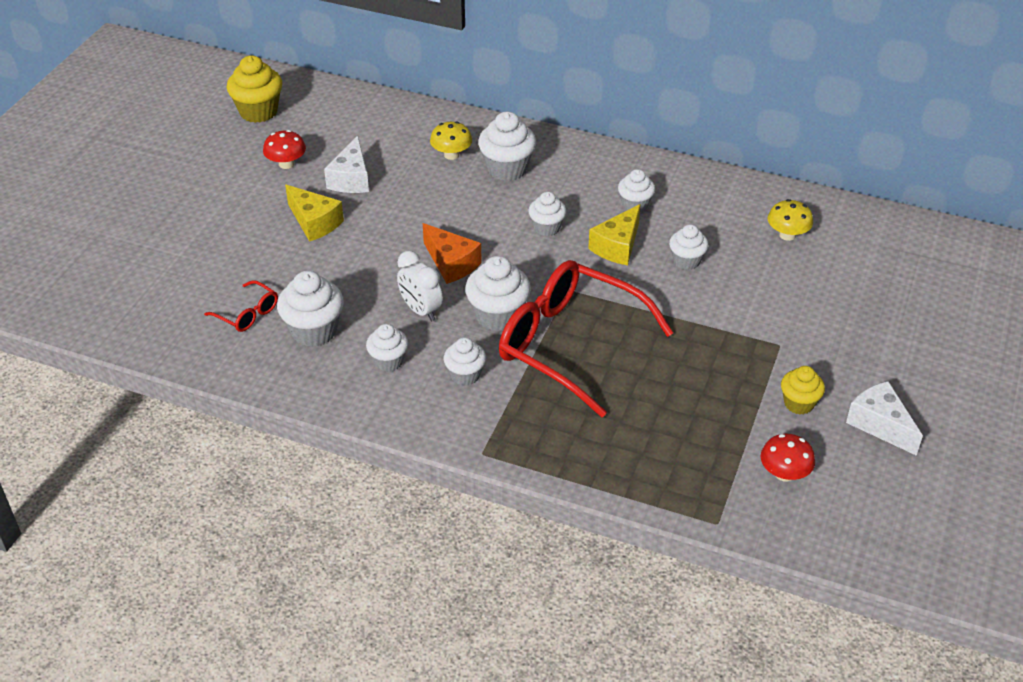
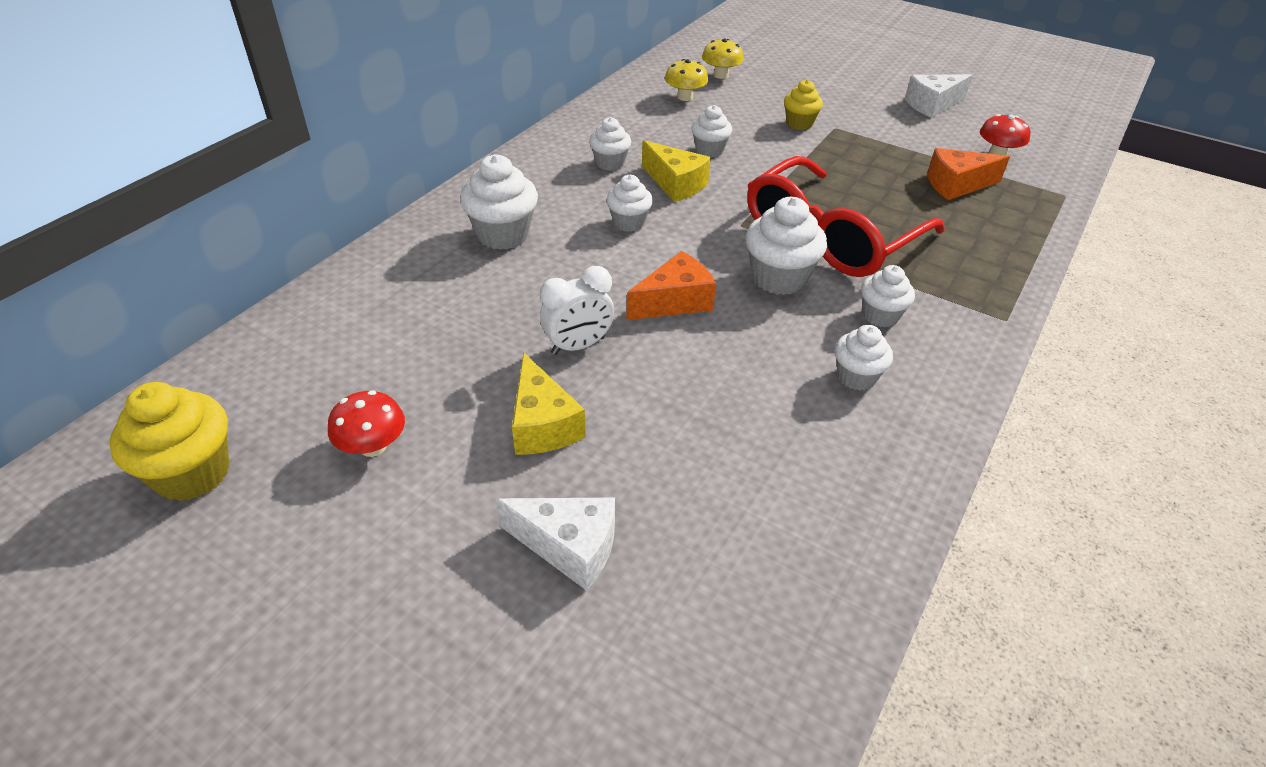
camera: 80 degrees left, 0 degrees up
(248, 314) = (745, 523): red glasses -> none
(314, 222) = (542, 424): yellow cheese -> yellow cheese turned 105 degrees clockwise
(314, 331) = (792, 446): white cupcake -> none
(351, 179) = (453, 374): white cheese -> white cheese (569, 547)
(421, 310) = (761, 338): white clock -> white clock (578, 346)
(451, 155) = (448, 274): yellow mushroom -> yellow mushroom (721, 75)
(699, 435) = (956, 185): none -> orange cheese
(799, 403) = (910, 132): yellow cupcake -> yellow cupcake (799, 124)

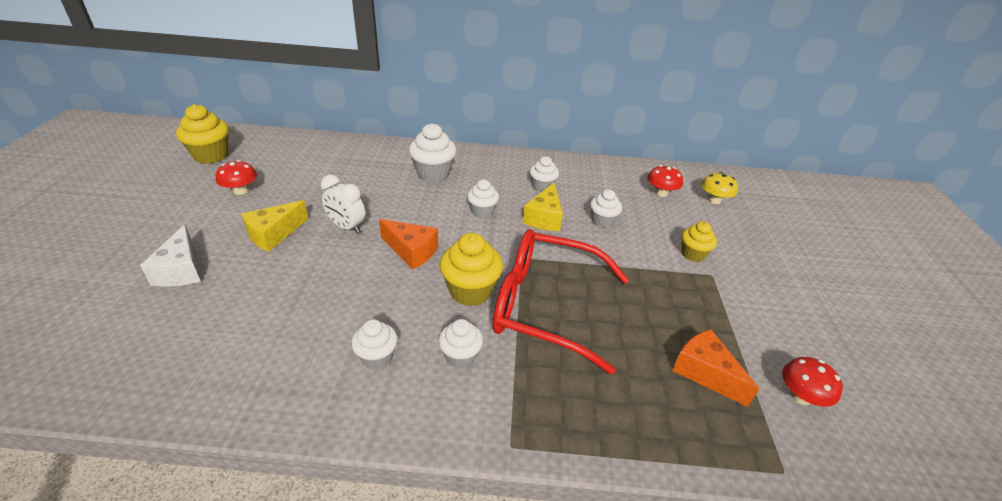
camera: 60 degrees right, 5 degrees down
(685, 97) = (661, 193): yellow mushroom -> red mushroom
(779, 278) = (470, 291): white cupcake -> yellow cupcake
(932, 105) = (835, 329): white cheese -> none

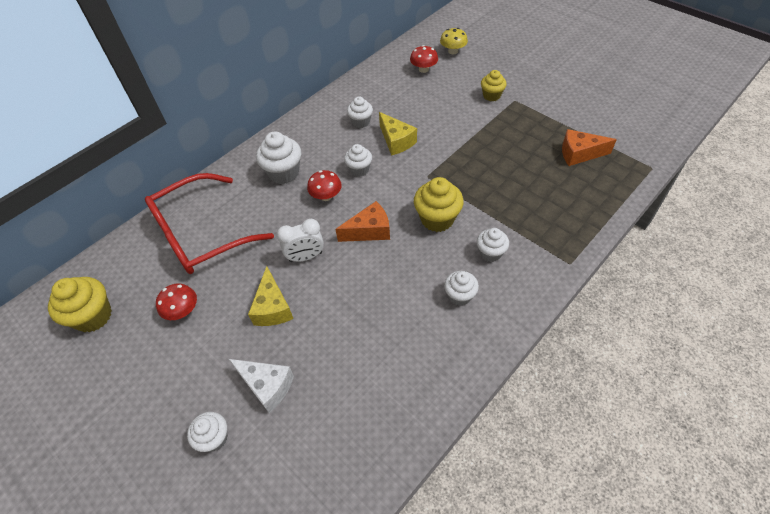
camera: 45 degrees left, 15 degrees up
(545, 306) = (480, 190): red glasses -> red glasses (200, 234)
(602, 221) = (426, 115): white cupcake -> white cupcake (214, 438)
(801, 396) = (618, 129): red mushroom -> red mushroom (326, 196)

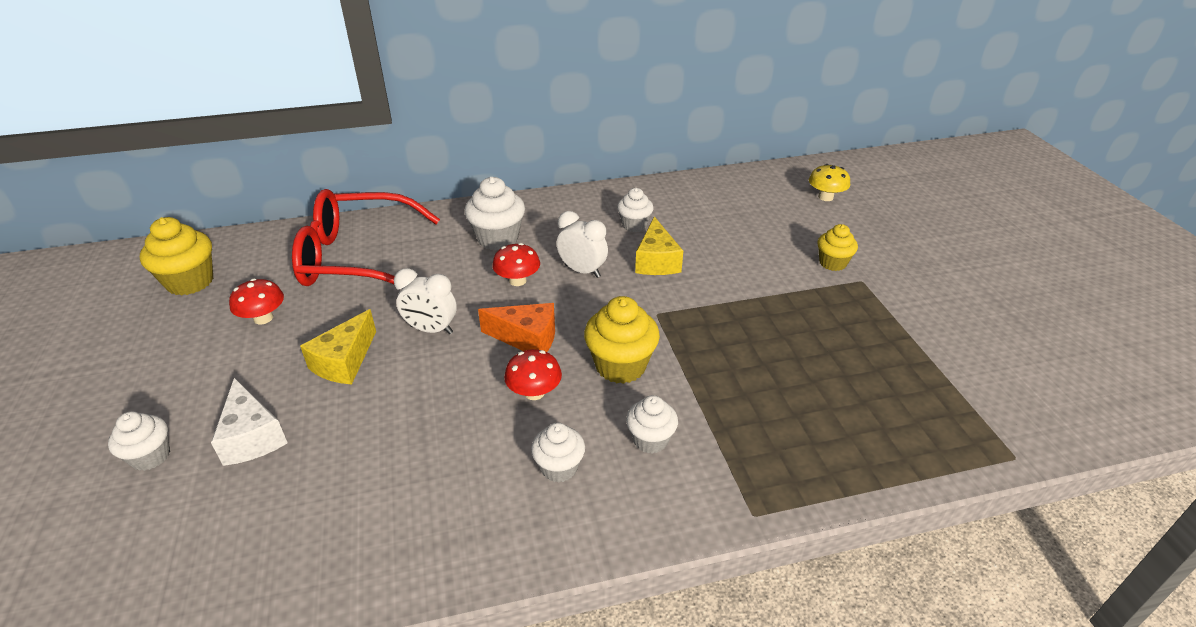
camera: 30 degrees right, 15 degrees down
(359, 169) = (582, 271): white cupcake -> white clock
(423, 69) = (767, 202): red mushroom -> red mushroom (534, 392)
(579, 154) = (902, 384): orange cheese -> none

